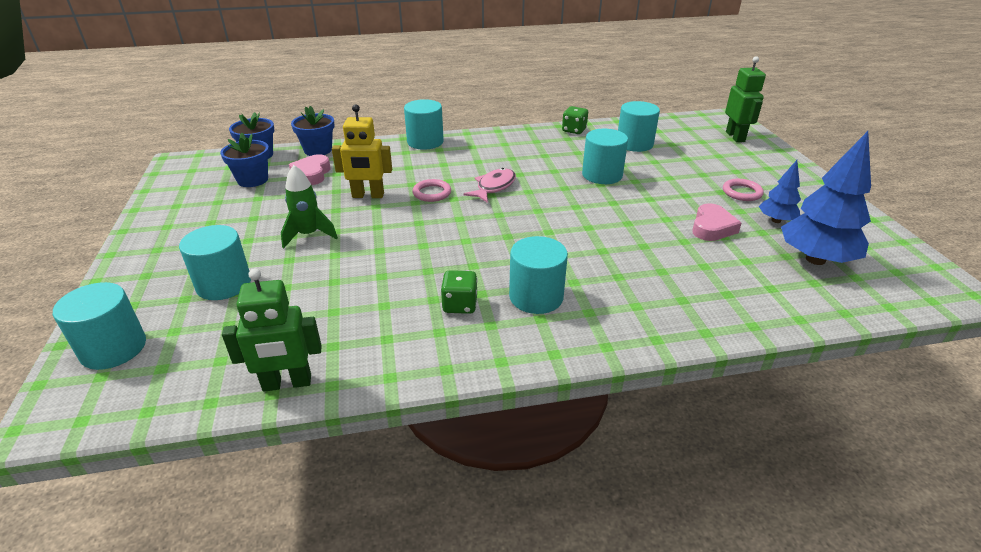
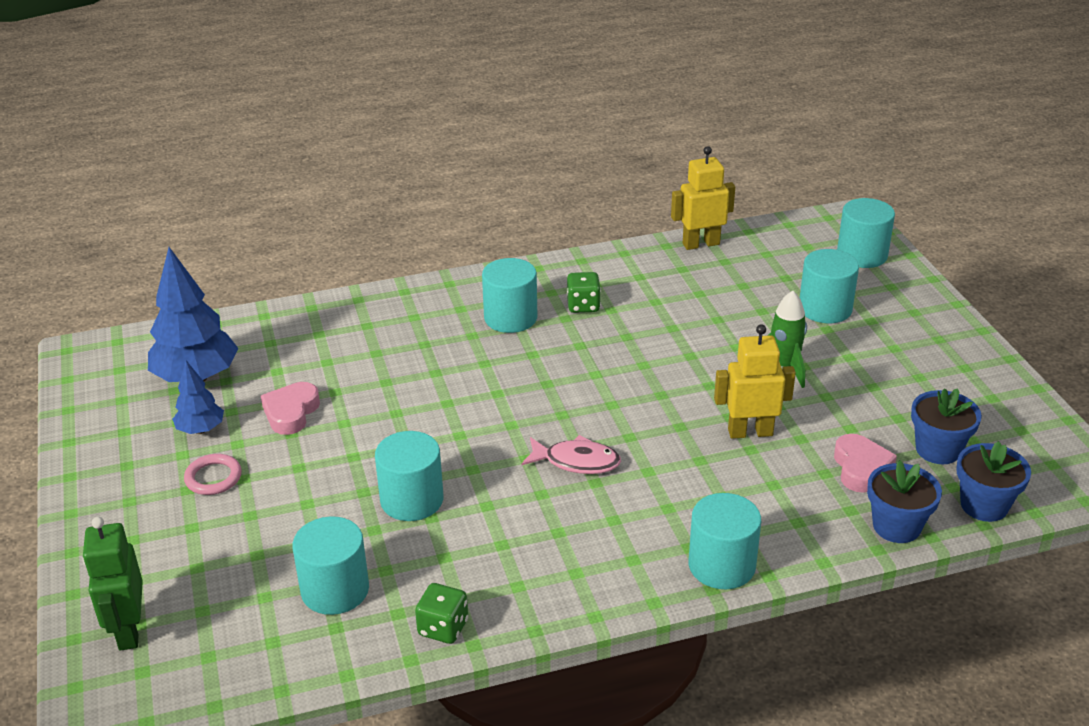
camera: 175 degrees right, 0 degrees up
(287, 383) = (701, 244): green robot -> yellow robot
(432, 193) = (663, 443): pink ring -> none
(494, 187) = (576, 462): pink fish -> pink fish turned 105 degrees counterclockwise

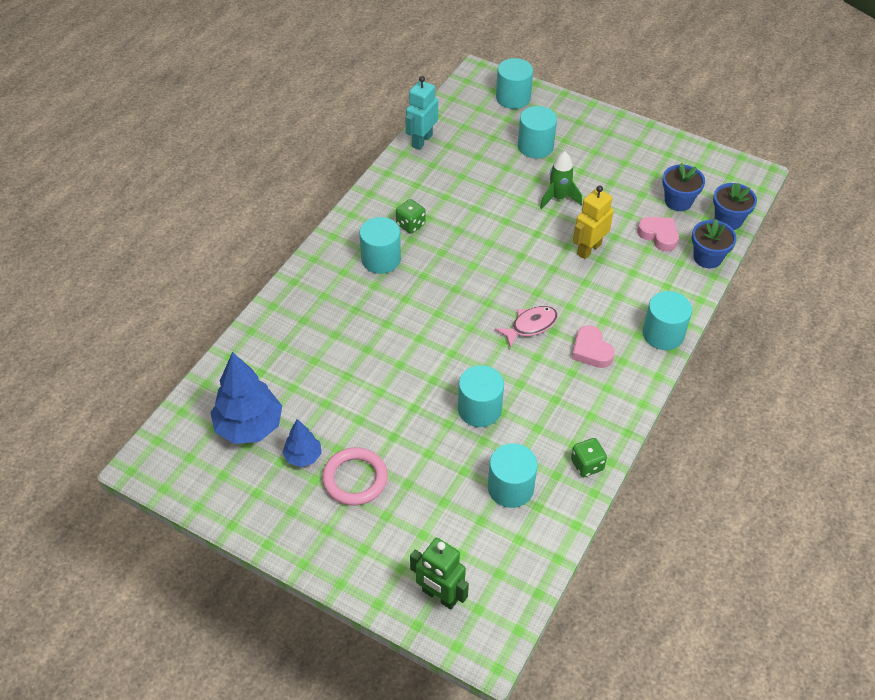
camera: 45 degrees left, 15 degrees up
(213, 477) = (355, 479): pink ring -> pink ring, size x1.54
(291, 412) = (340, 407): pink heart -> pink heart (591, 351)
(701, 244) = (421, 141): yellow robot -> turquoise robot

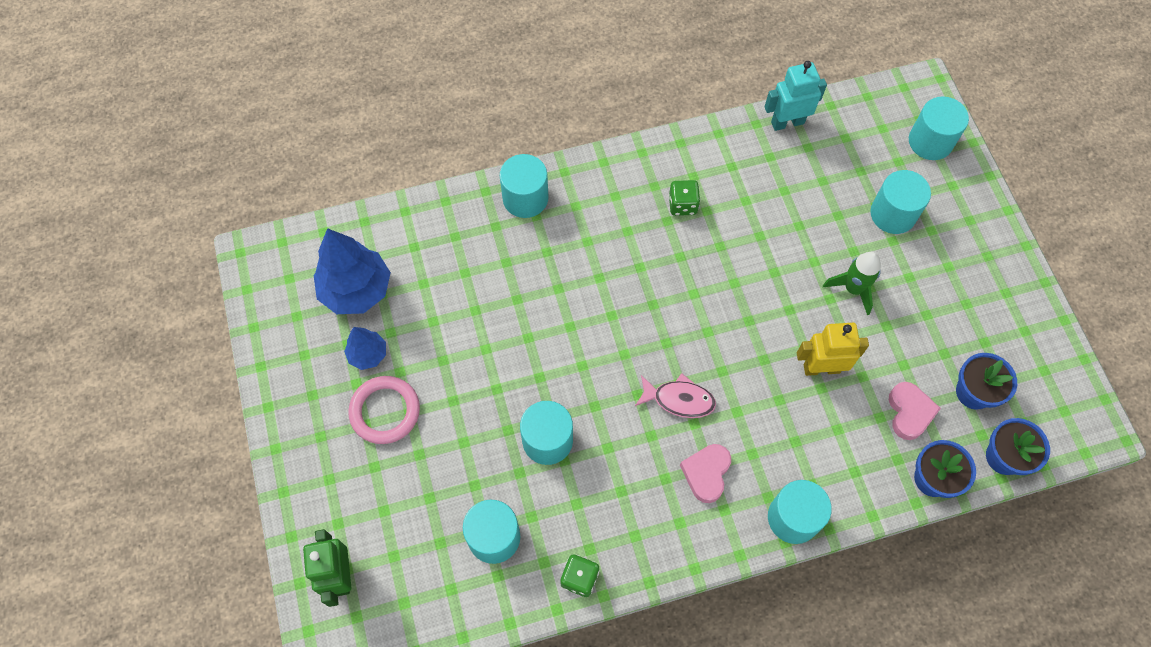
camera: 45 degrees right, 15 degrees up
(381, 259) = (620, 219): turquoise cylinder -> turquoise cylinder (525, 198)

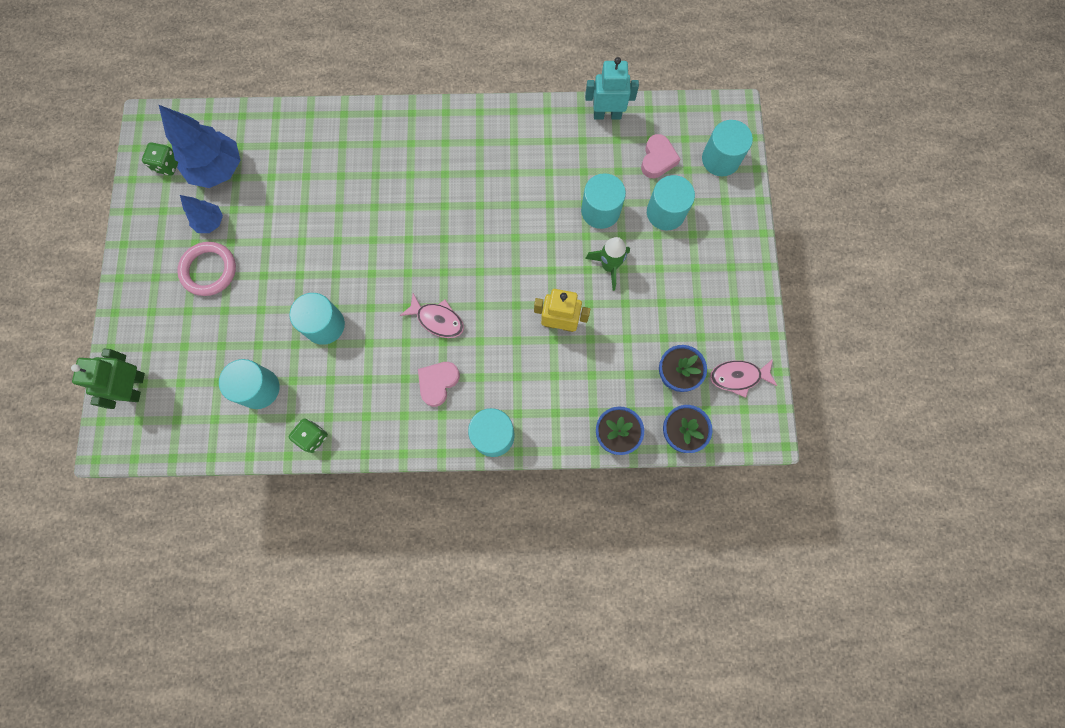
camera: 15 degrees right, 10 degrees up
(525, 198) = (373, 127): turquoise cylinder -> turquoise cylinder (600, 211)
(682, 205) = (496, 163): green dice -> green dice (167, 165)
(909, 412) = (617, 377): pink heart -> pink heart (657, 159)
(1044, 376) = (738, 377): none -> pink fish

